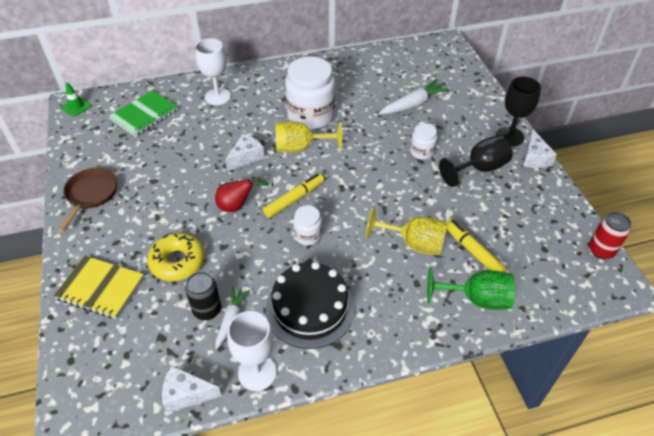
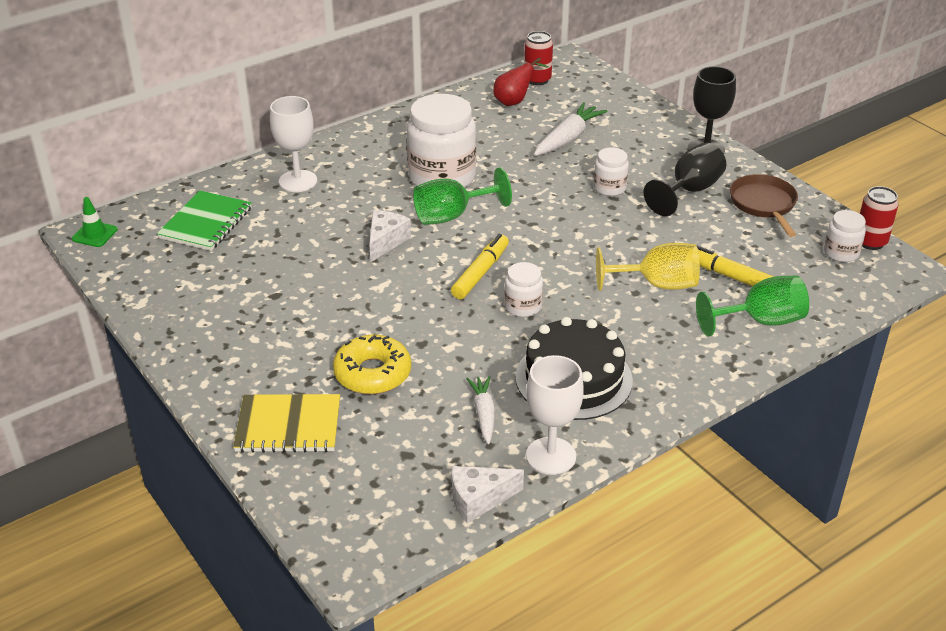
camera: 20 degrees left, 10 degrees down
(90, 194) = (196, 330): brown pan -> brown pan (764, 204)
(207, 310) = (447, 412): black can -> none
(237, 206) = (410, 297): red pear -> red pear (514, 101)
(300, 148) = (452, 216): yellow goblet -> green goblet
(417, 53) = (537, 80): none -> red can
(534, 158) = (747, 166): white cheese -> none
(572, 254) = (841, 253): none -> white jar

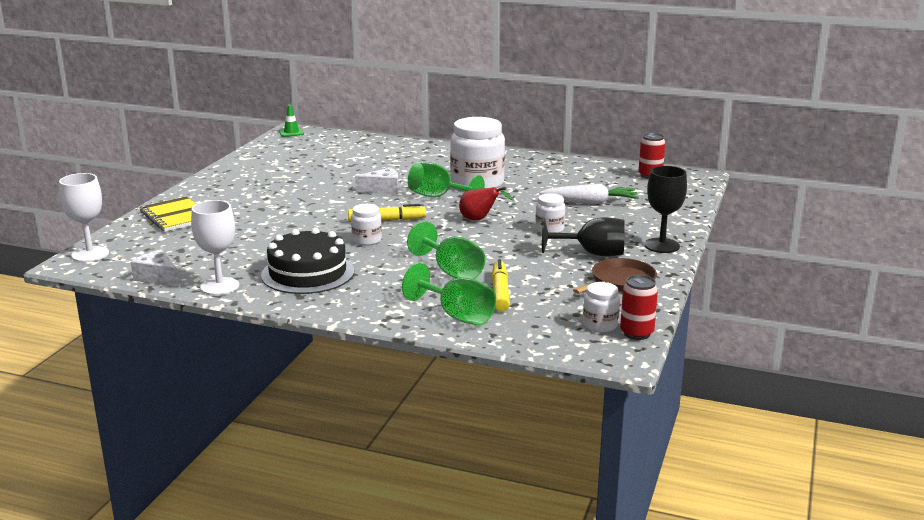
camera: 55 degrees right, 15 degrees down
(206, 223) = (336, 148): green notebook -> none
(298, 181) = (411, 154): white goblet -> white goblet (90, 254)
(372, 373) = (246, 222): yellow donut -> none
(484, 414) = (241, 258): white carrot -> none
(514, 101) = (607, 177): red pear -> red pear (480, 219)
(657, 284) = (452, 271): yellow goblet -> green goblet

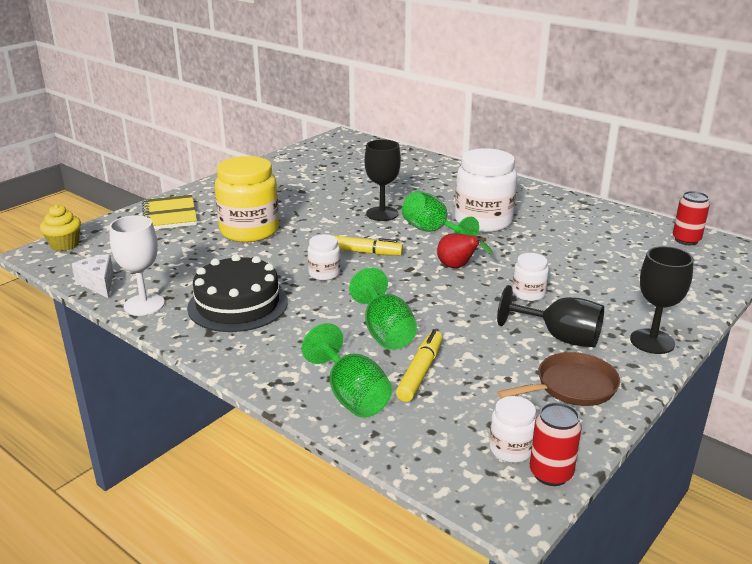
camera: 20 degrees right, 5 degrees up
(90, 254) = (65, 245): white goblet -> yellow cupcake
(268, 218) = (249, 231): none -> yellow jar
(291, 132) = (340, 137): green traffic cone -> none
(383, 189) = (382, 214): white cheese -> black goblet
(590, 202) = (595, 265): white carrot -> none

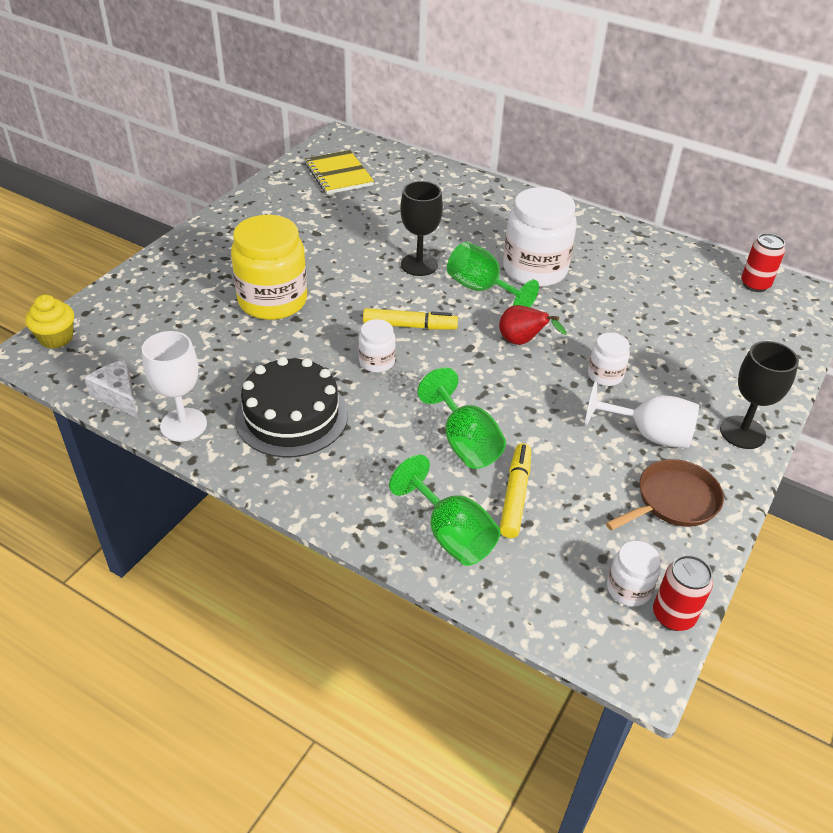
camera: 10 degrees left, 15 degrees up
(170, 215) = (169, 281): yellow notebook -> yellow notebook (338, 174)
(559, 337) = (649, 434): black goblet -> white goblet

